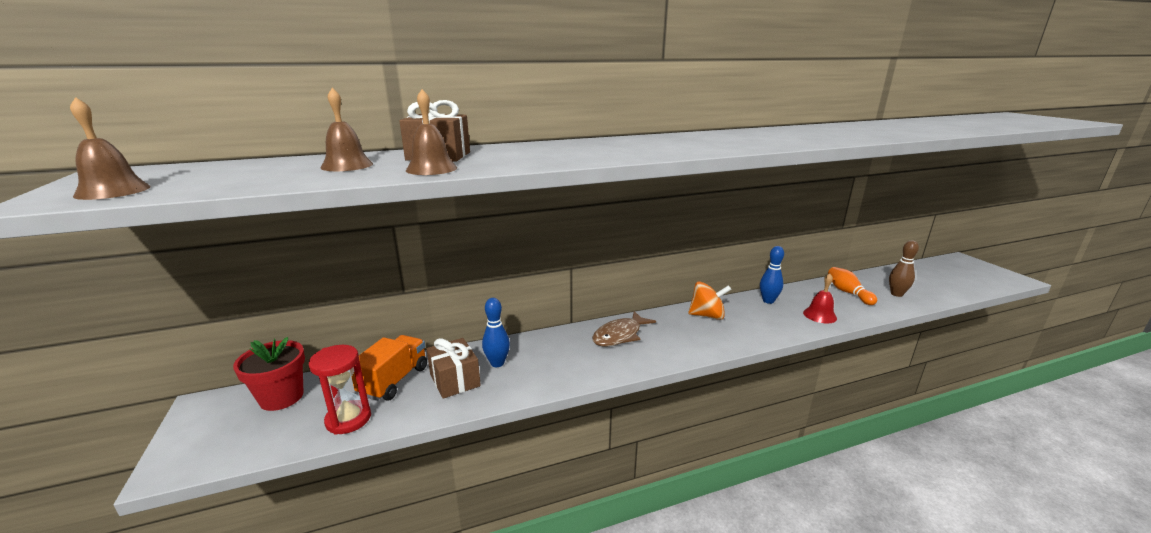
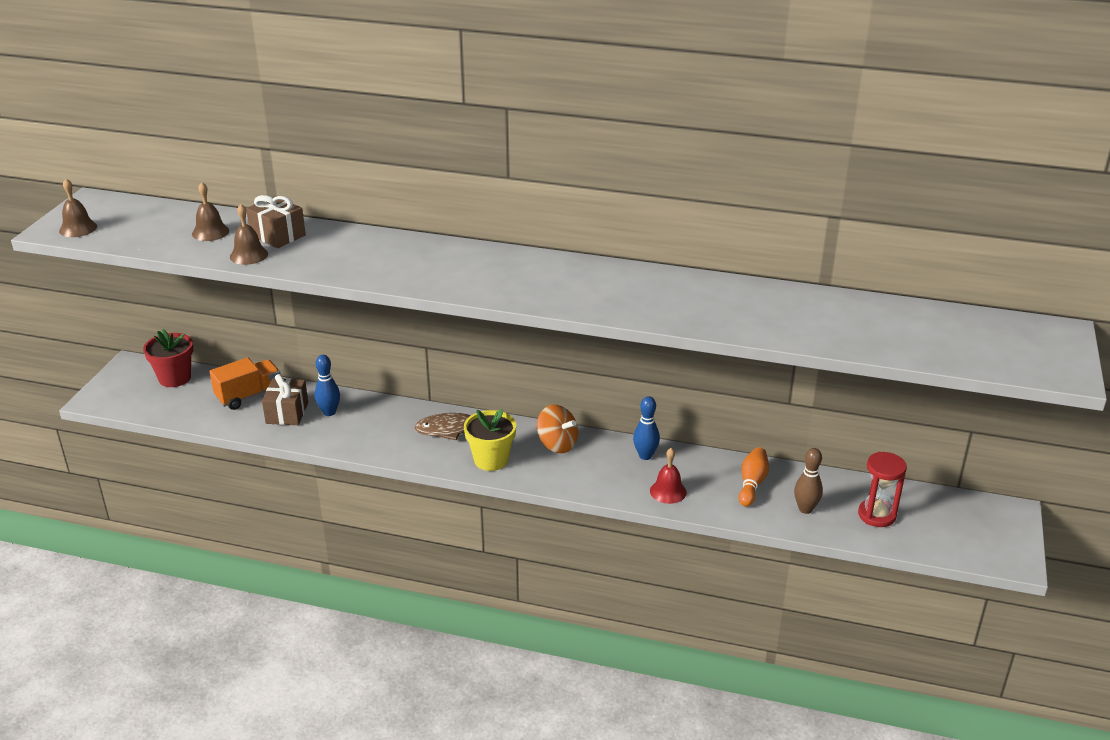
camera: 35 degrees right, 10 degrees up
(348, 419) = (199, 412): red hourglass -> red hourglass (877, 515)
(683, 344) = (491, 460): none -> yellow flower pot

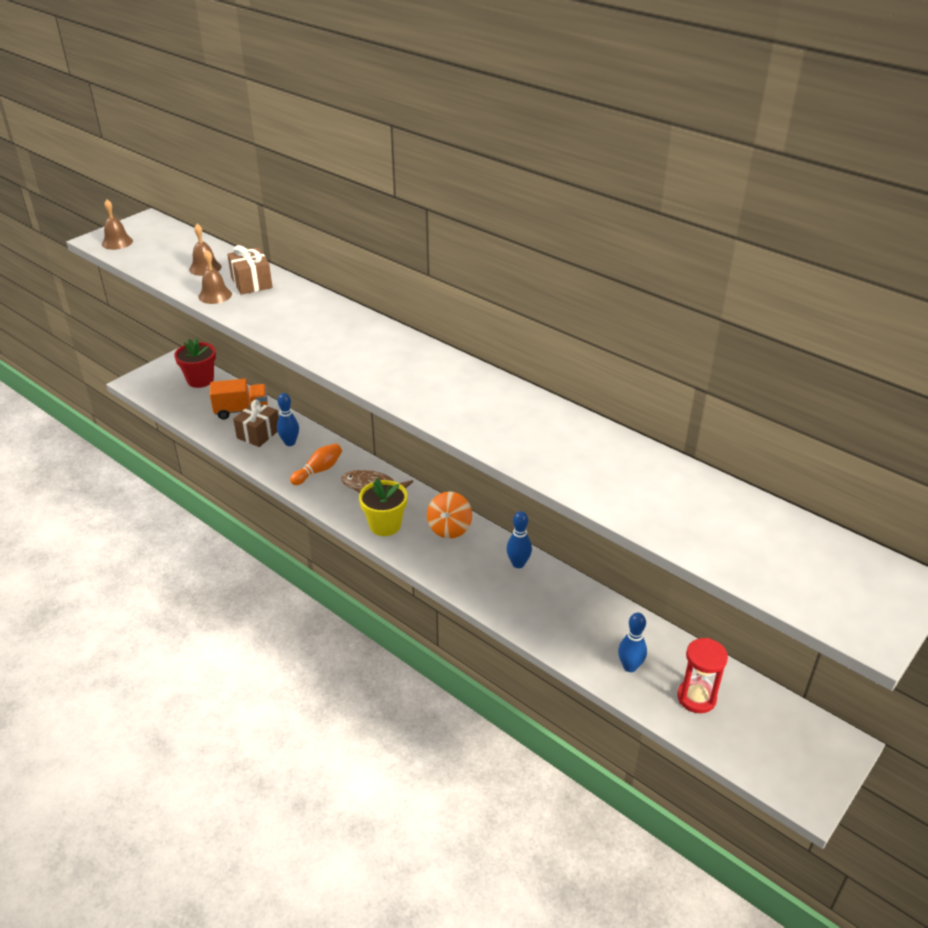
camera: 25 degrees right, 5 degrees up
(557, 444) = (449, 528): orange spinning top -> orange spinning top turned 45 degrees clockwise
(668, 491) = (514, 605): red bell -> none
(752, 484) = (596, 624): orange bowling pin -> orange bowling pin (318, 471)
(805, 509) = (630, 667): brown bowling pin -> blue bowling pin

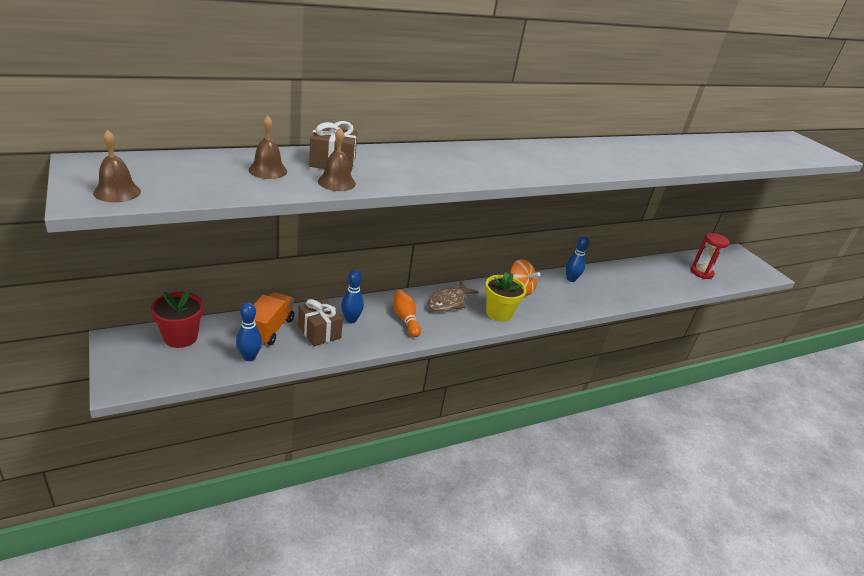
camera: 70 degrees left, 5 degrees down
(630, 667) = (674, 281): blue bowling pin -> blue bowling pin (249, 357)

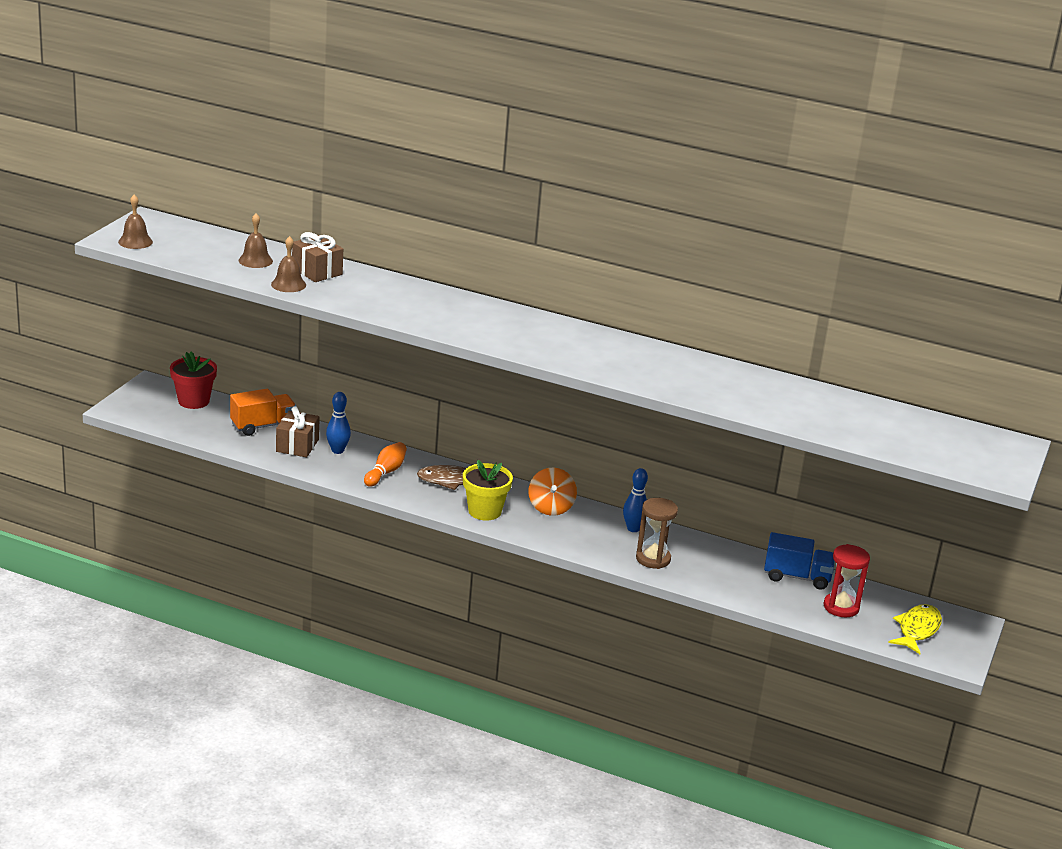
camera: 50 degrees right, 5 degrees down
(249, 357) = (219, 435): blue bowling pin -> none
(609, 293) = (653, 559): none -> brown hourglass
(663, 266) = (797, 577): none -> blue truck
(736, 267) = (917, 630): none -> yellow fish

